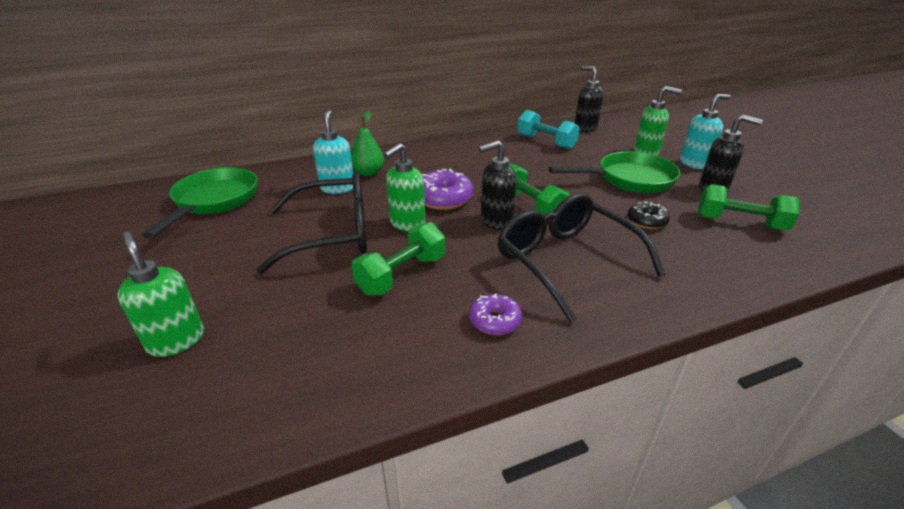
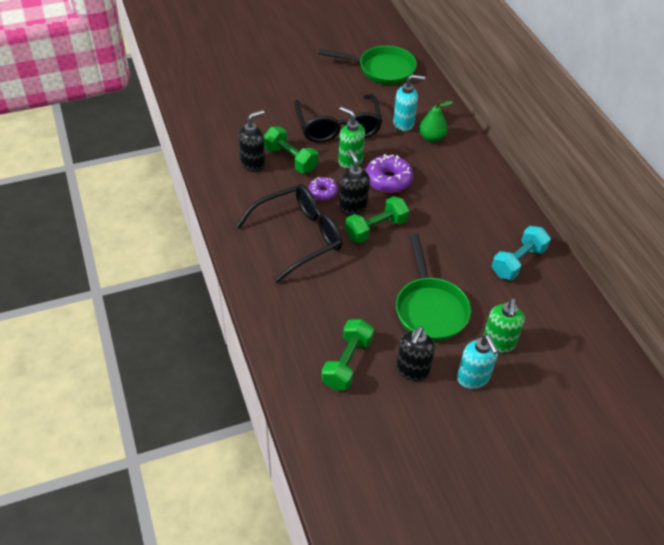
camera: 90 degrees right, 15 degrees up
(176, 340) = (246, 87): green soap dispenser -> none
(494, 321) = (244, 196): purple donut -> purple donut (323, 192)
(585, 128) = (567, 305): black soap dispenser -> black soap dispenser (253, 164)
(646, 221) = (351, 298): black donut -> none

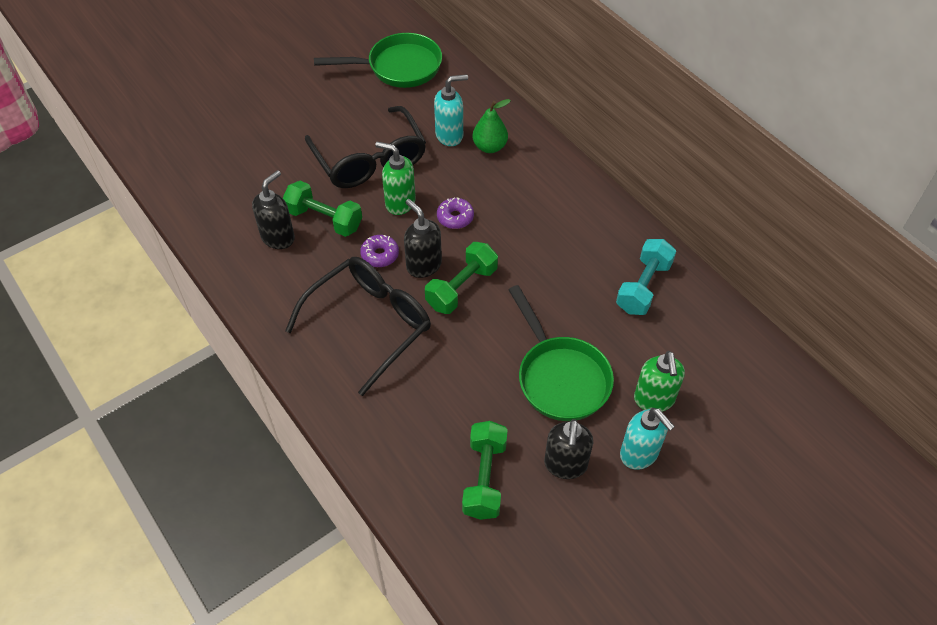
camera: 15 degrees left, 5 degrees up
(388, 180) = (455, 217): purple donut -> purple donut, size x0.61

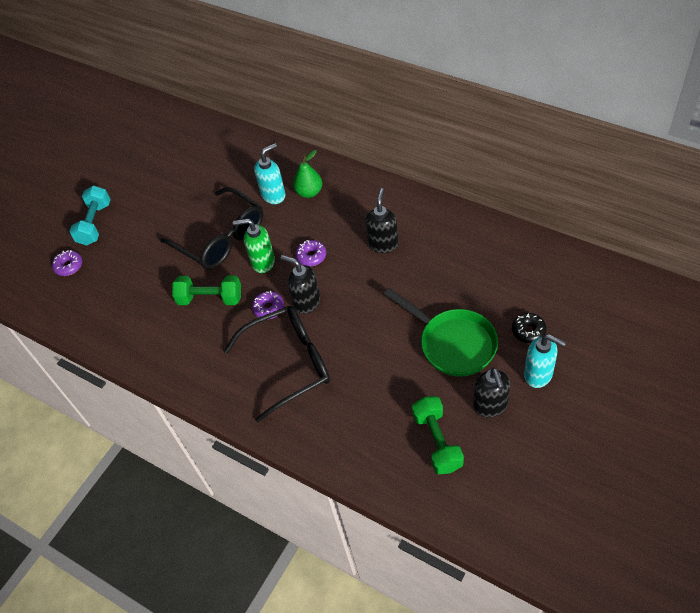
camera: 15 degrees left, 0 degrees up
(199, 127) = (69, 266): none -> purple donut
(278, 237) = (181, 327): black soap dispenser -> black soap dispenser (383, 244)
(370, 324) = (289, 364): black glasses -> black glasses turned 45 degrees clockwise
(398, 67) = (205, 158): green pan -> none
(461, 288) = (345, 307): green dumbbell -> none
(643, 287) = (478, 252): turquoise dumbbell -> turquoise dumbbell (95, 224)
(654, 400) = (528, 331): green soap dispenser -> black donut

